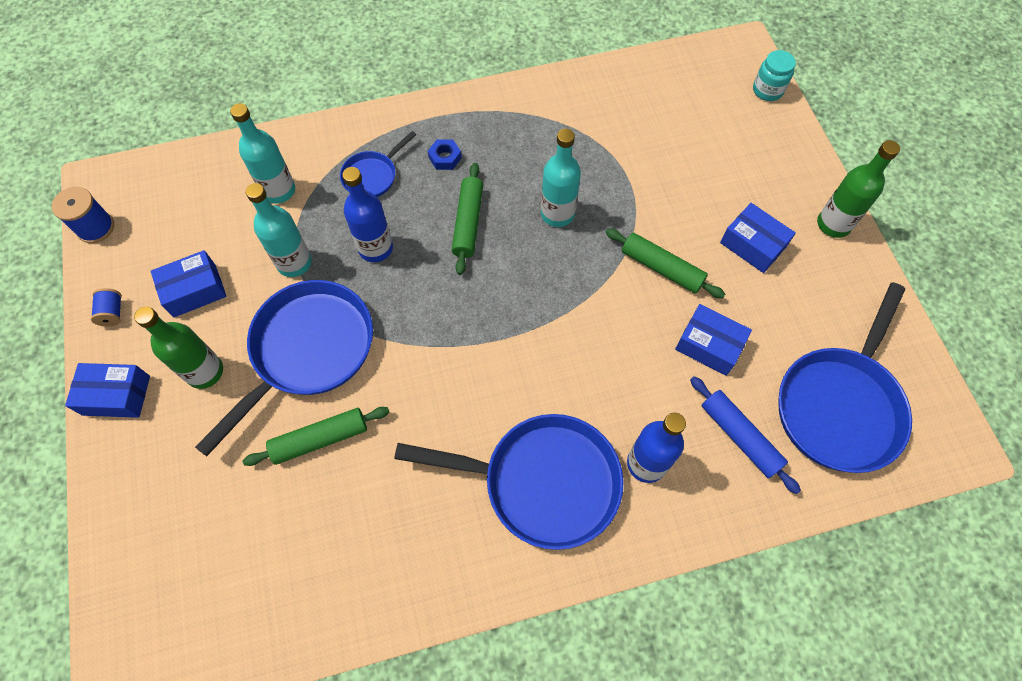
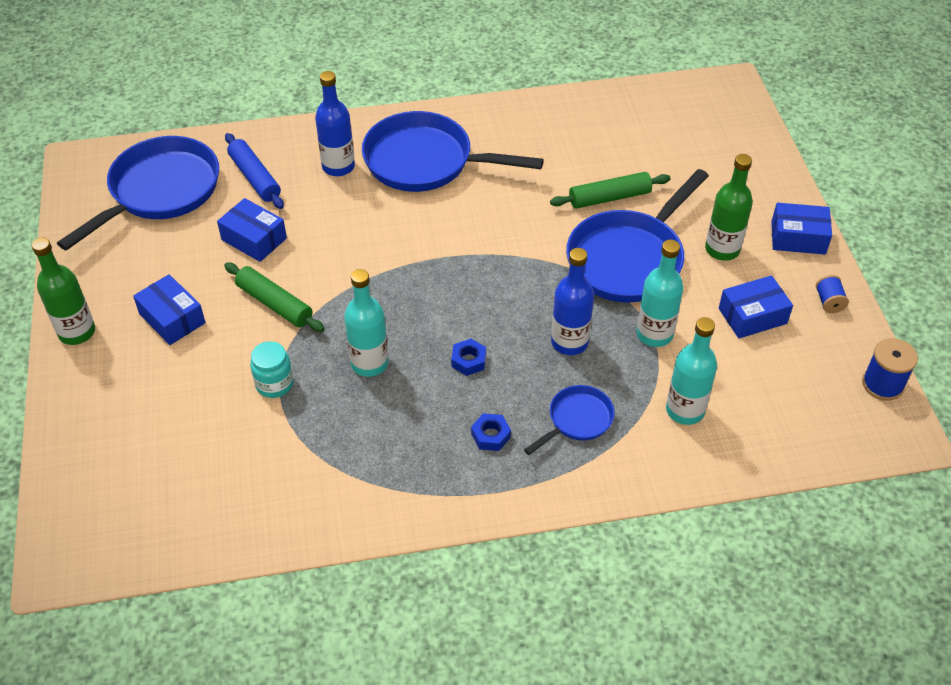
camera: 175 degrees left, 15 degrees down
(468, 223) = (468, 361): green rolling pin -> blue nut
(767, 90) = (62, 496): turquoise jar -> turquoise jar (274, 384)

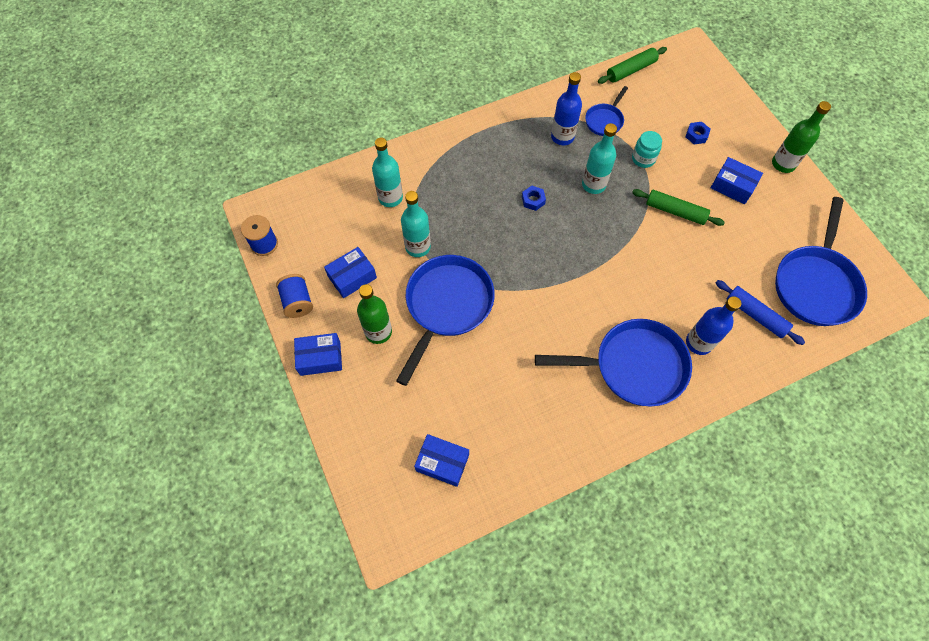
camera: 165 degrees right, 15 degrees up
(254, 239) = (720, 258): blue box -> blue box (442, 462)
(490, 435) = (503, 157): blue nut -> blue nut (696, 135)
(569, 342) = (473, 228): blue bottle -> blue bottle (562, 137)
(577, 420) = (455, 177): blue pan -> blue pan (605, 120)
(609, 197) = (474, 364): green rolling pin -> green rolling pin (631, 70)
(829, 302) = (298, 302): blue spool -> blue spool, size x1.56

